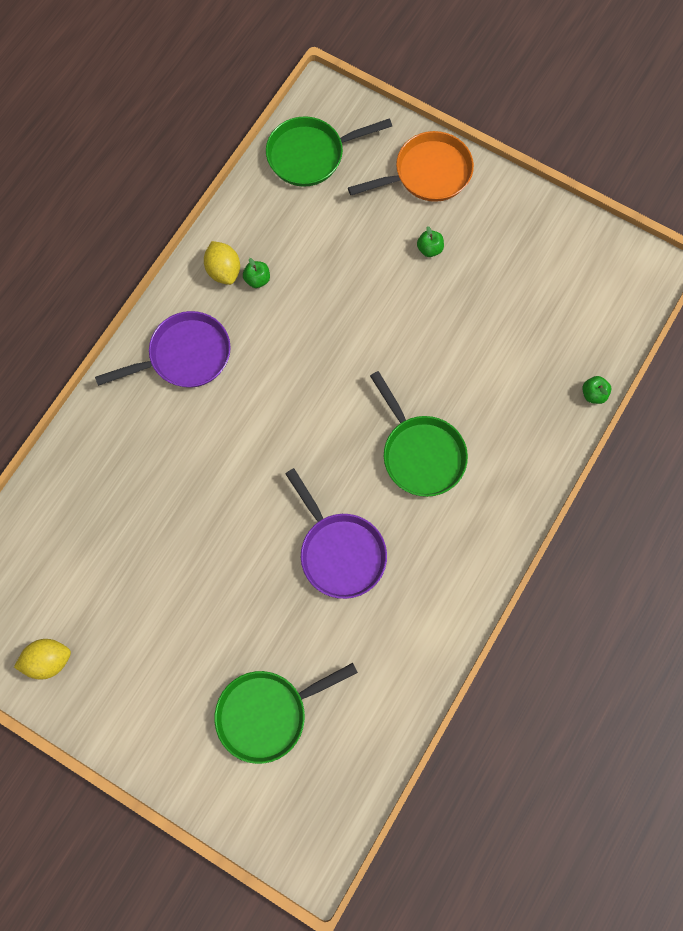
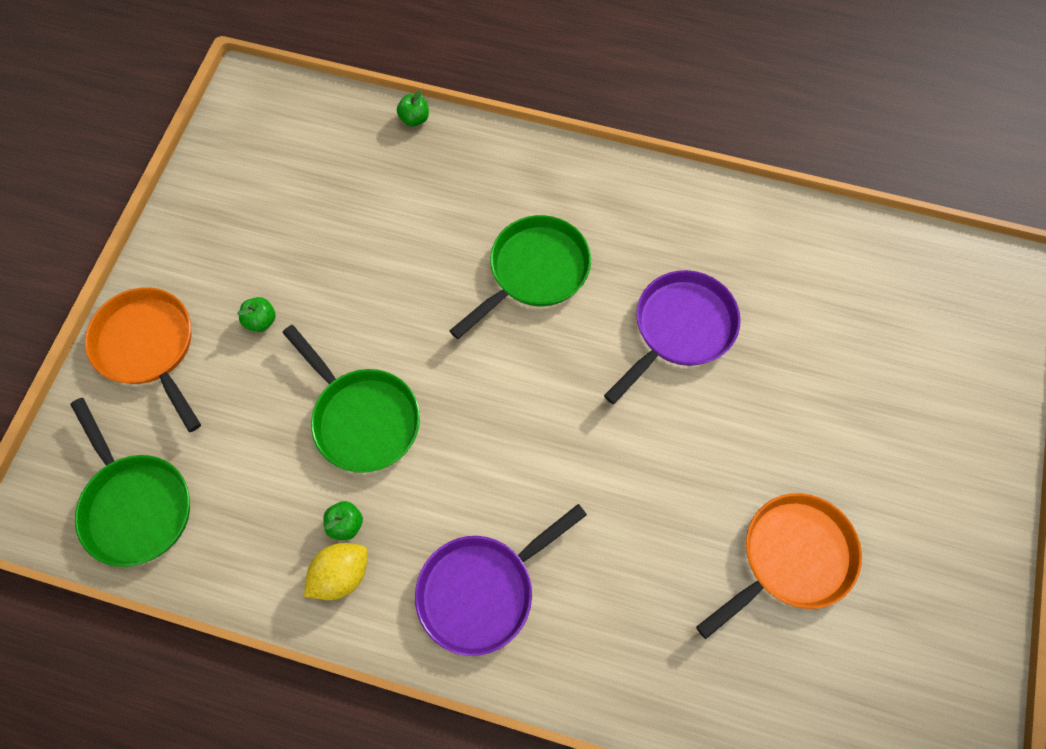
camera: 105 degrees left, 5 degrees down
(48, 661) = (944, 636): yellow lemon -> none
(137, 571) = (791, 558): none -> orange pan
(184, 356) = (482, 590): purple pan -> purple pan turned 90 degrees counterclockwise
(267, 713) = (888, 358): green pan -> green pan (362, 418)

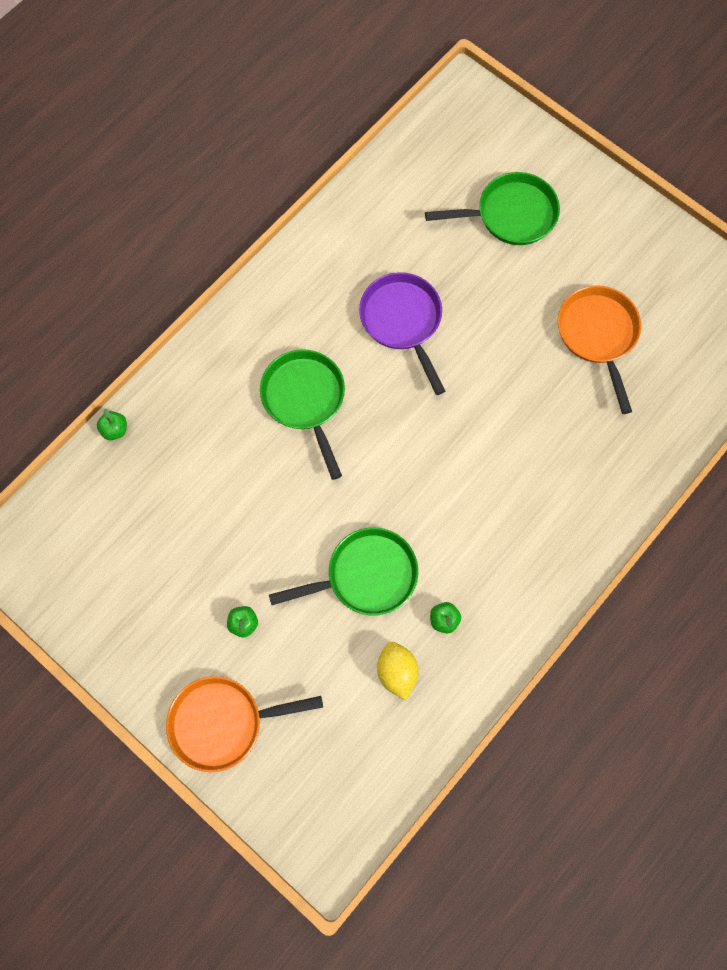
camera: 65 degrees left, 5 degrees up
(135, 505) = (357, 774): green pan -> green pan (510, 215)
(341, 575) = (480, 637): yellow lemon -> yellow lemon (397, 672)
(482, 590) = (534, 543): purple pan -> none

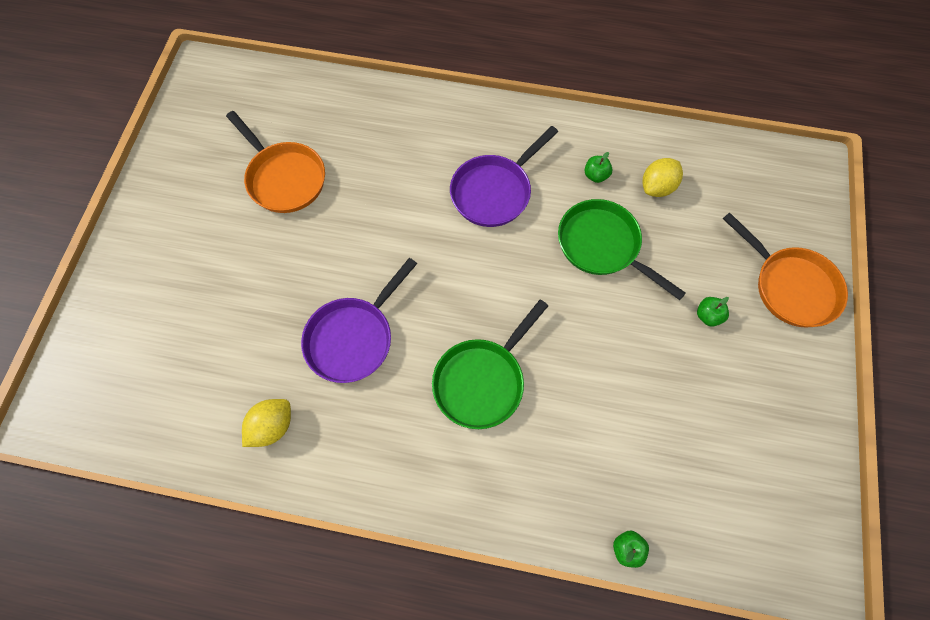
camera: 120 degrees left, 5 degrees down
(364, 233) = (272, 426): none -> yellow lemon
(480, 512) = (494, 191): none -> purple pan
(510, 215) = (189, 301): green pan -> none
(598, 335) = (284, 178): orange pan -> orange pan turned 90 degrees counterclockwise

